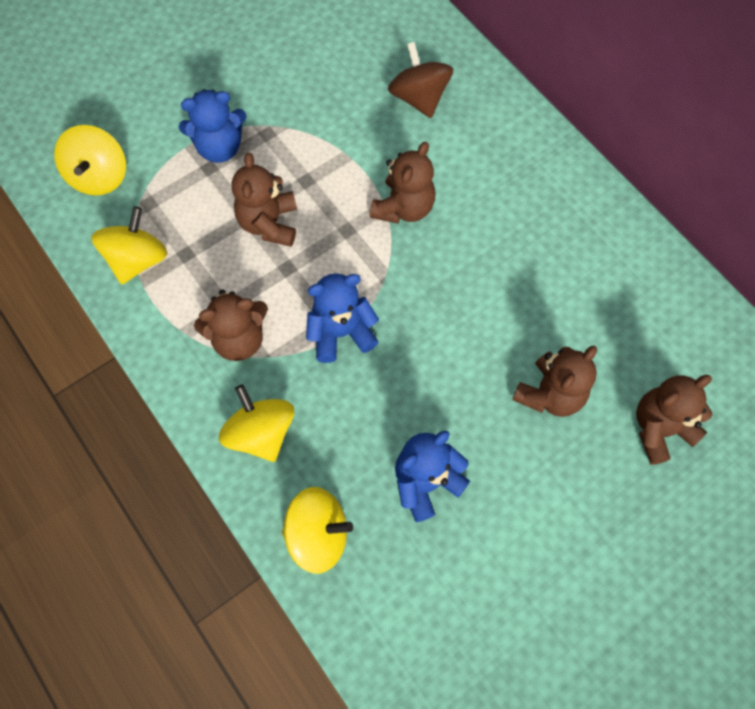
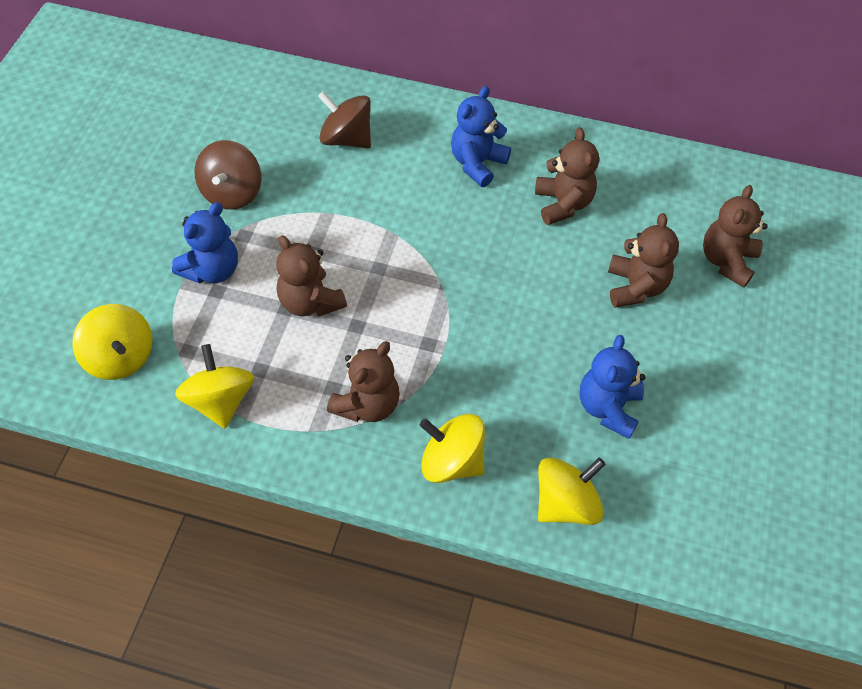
camera: 40 degrees left, 10 degrees down
(288, 91) = (232, 193): none -> brown spinning top
(341, 333) = (445, 345): blue teddy bear -> blue teddy bear (477, 163)
(403, 208) = (408, 225): brown teddy bear -> brown teddy bear (563, 204)

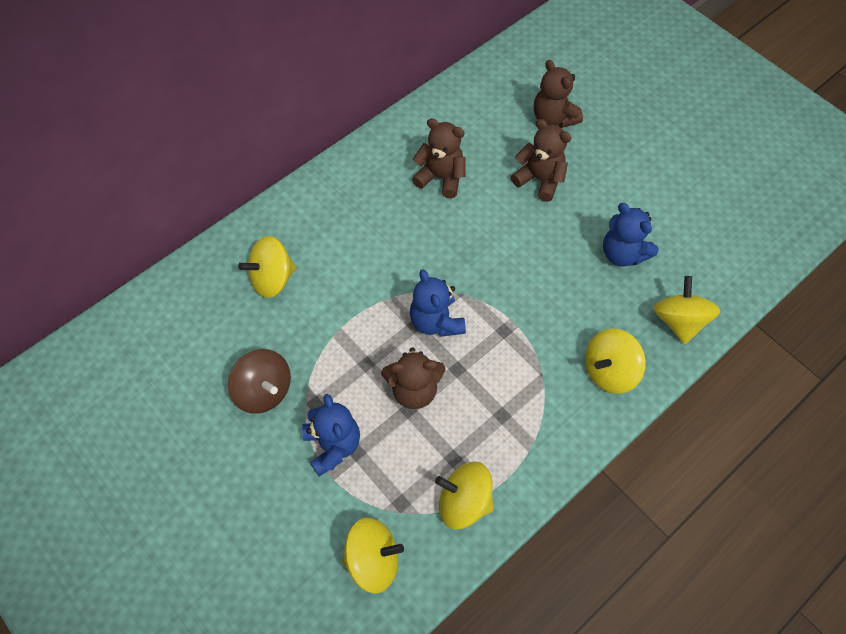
camera: 55 degrees left, 5 degrees up
(346, 139) = (272, 279): brown spinning top -> yellow spinning top
(367, 404) = (530, 399): brown teddy bear -> none
(477, 163) = (365, 207): blue teddy bear -> blue teddy bear (436, 321)

